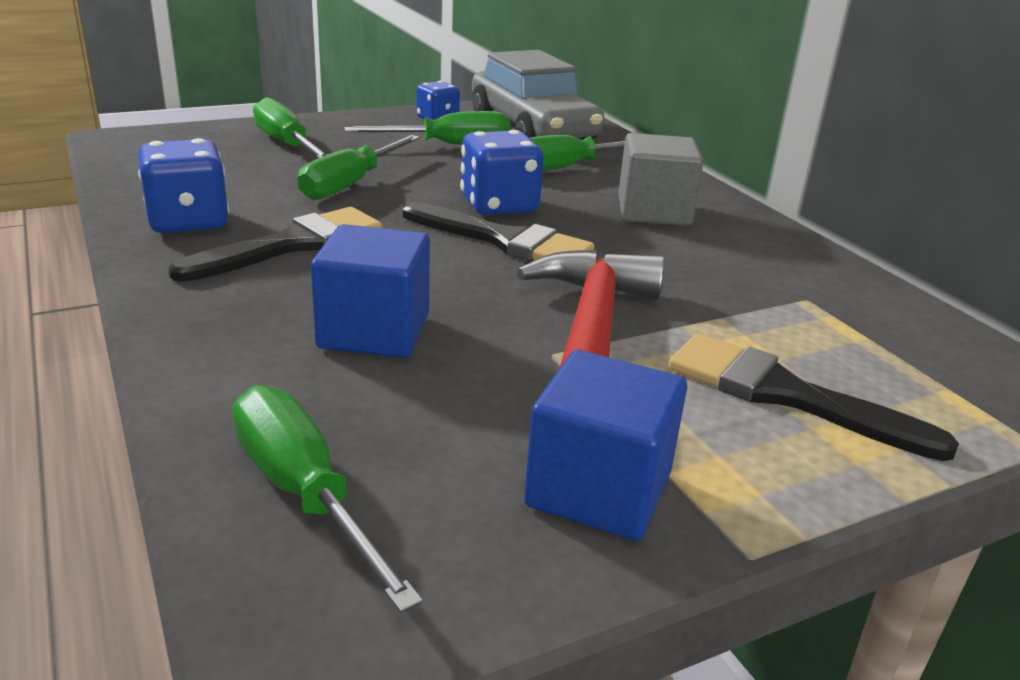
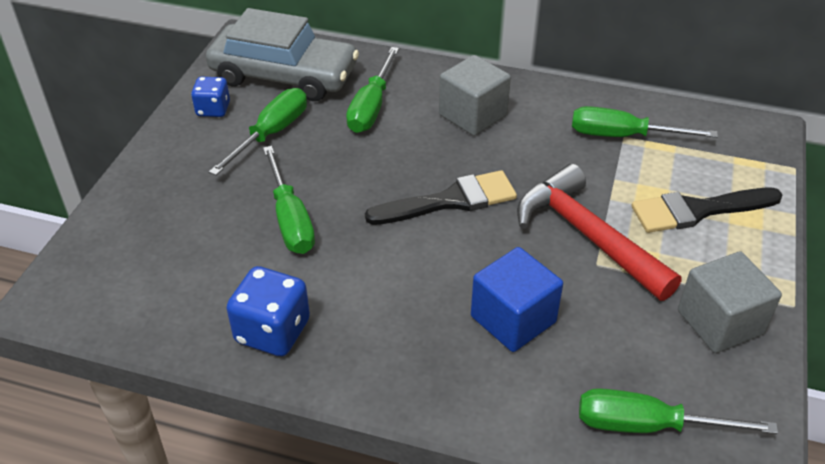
camera: 45 degrees left, 15 degrees up
(286, 144) = (174, 213): green screwdriver -> green screwdriver (622, 136)
(292, 245) = (363, 298): black brush -> none
(499, 206) = (398, 172): blue dice -> none
(598, 489) = (720, 322): blue cube -> grey cube

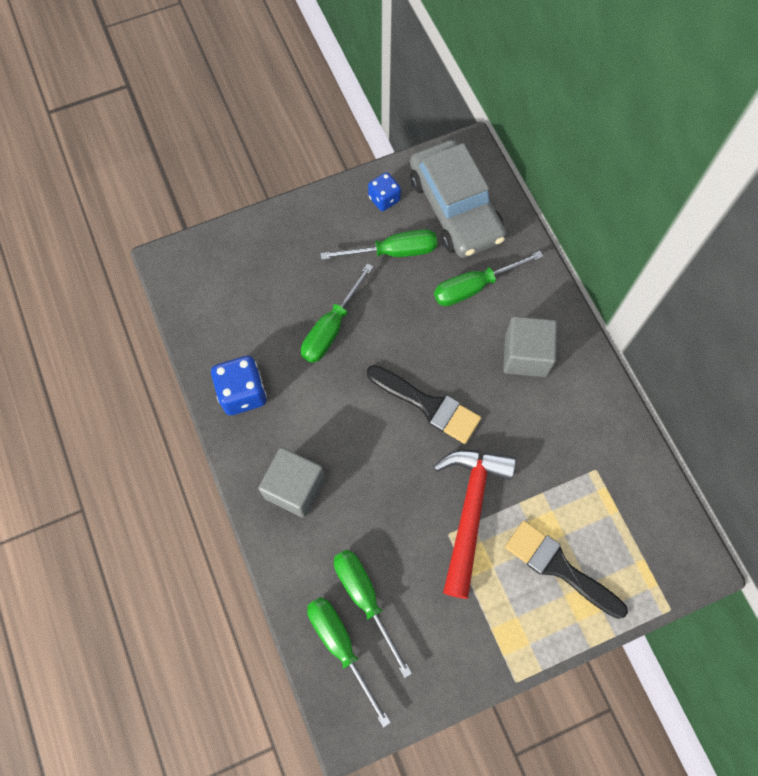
camera: 50 degrees right, 25 degrees up
(513, 319) = (359, 516): blue cube -> none
(622, 136) = (595, 468): green screwdriver -> green screwdriver (365, 598)
(720, 322) = (460, 641): grey cube -> grey cube (295, 488)

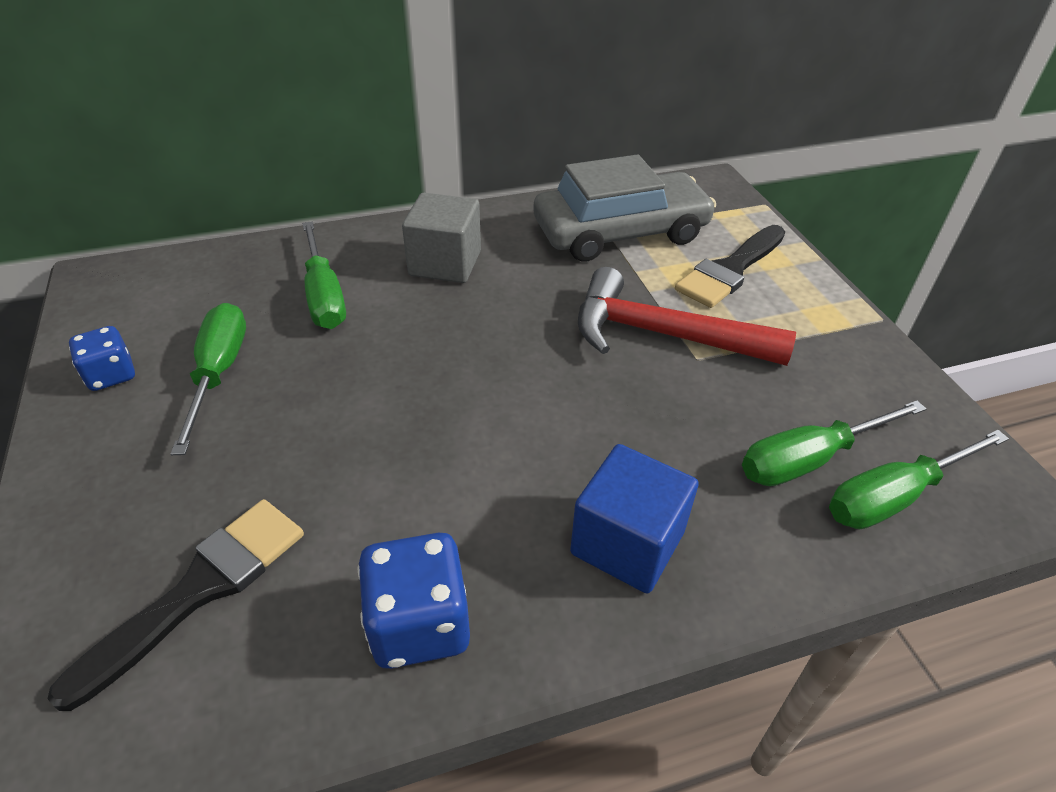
camera: 85 degrees left, 25 degrees down
(295, 488) = (627, 543): grey cube -> blue cube
(331, 328) = (326, 465): green screwdriver -> none
(428, 405) = (498, 359): black brush -> black brush (200, 590)
(455, 208) = (184, 300): grey car -> grey car (620, 232)

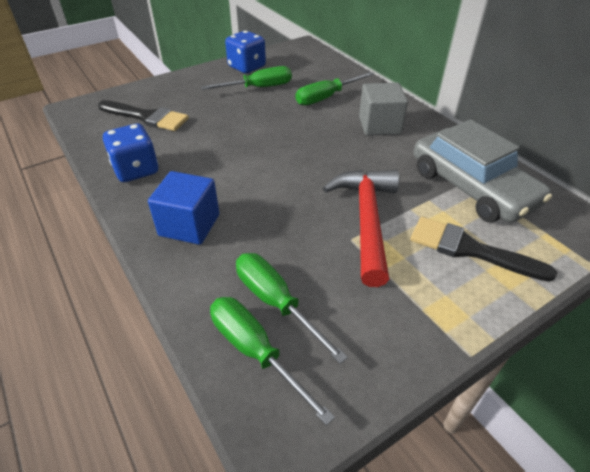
camera: 75 degrees right, 0 degrees up
(111, 375) = (247, 67): blue dice -> blue dice, size x1.57

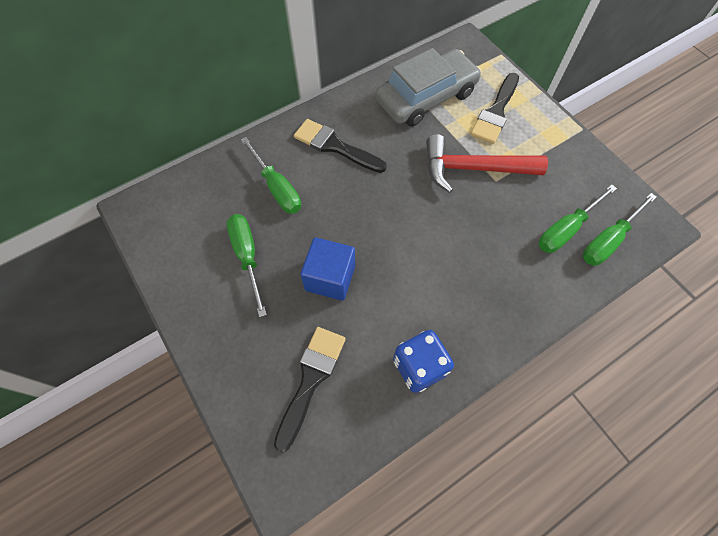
camera: 90 degrees left, 20 degrees up
(189, 225) = (496, 299): blue cube -> blue cube (330, 278)
(247, 67) = (188, 274): blue dice -> none
(379, 125) = (335, 146): grey cube -> black brush

